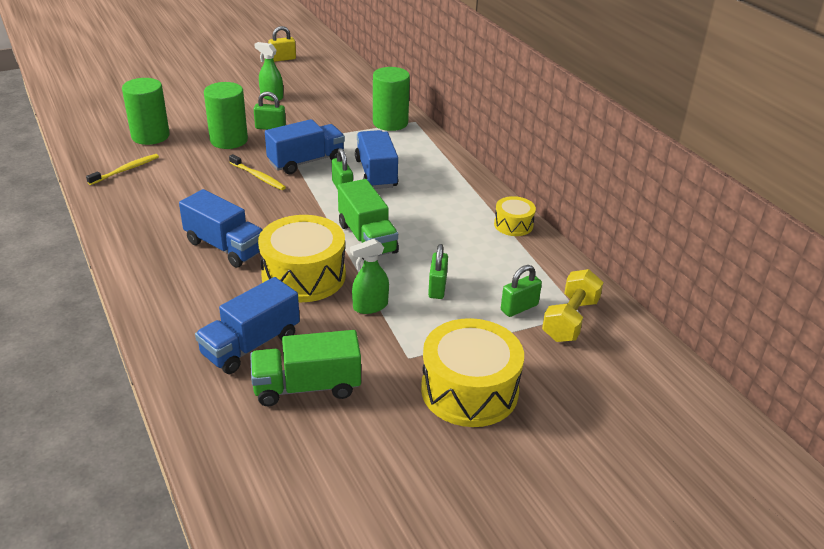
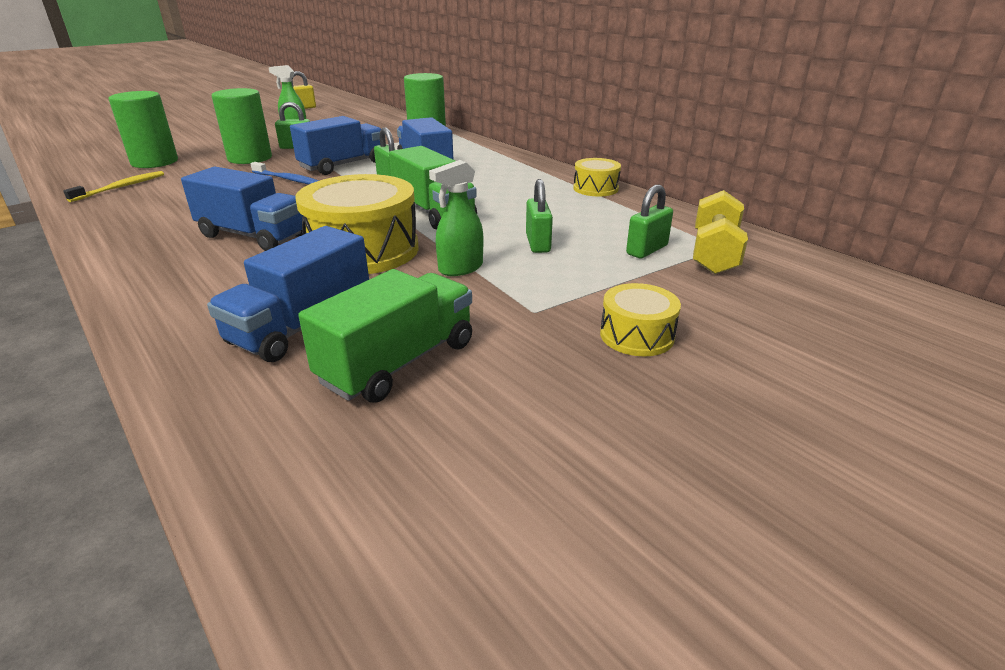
camera: 10 degrees left, 5 degrees down
(258, 177) = (288, 179): yellow toothbrush -> blue toothbrush
(307, 387) = (398, 362): green truck -> green truck turned 150 degrees clockwise
(469, 390) = (636, 335): yellow drum -> yellow drum, size x0.52

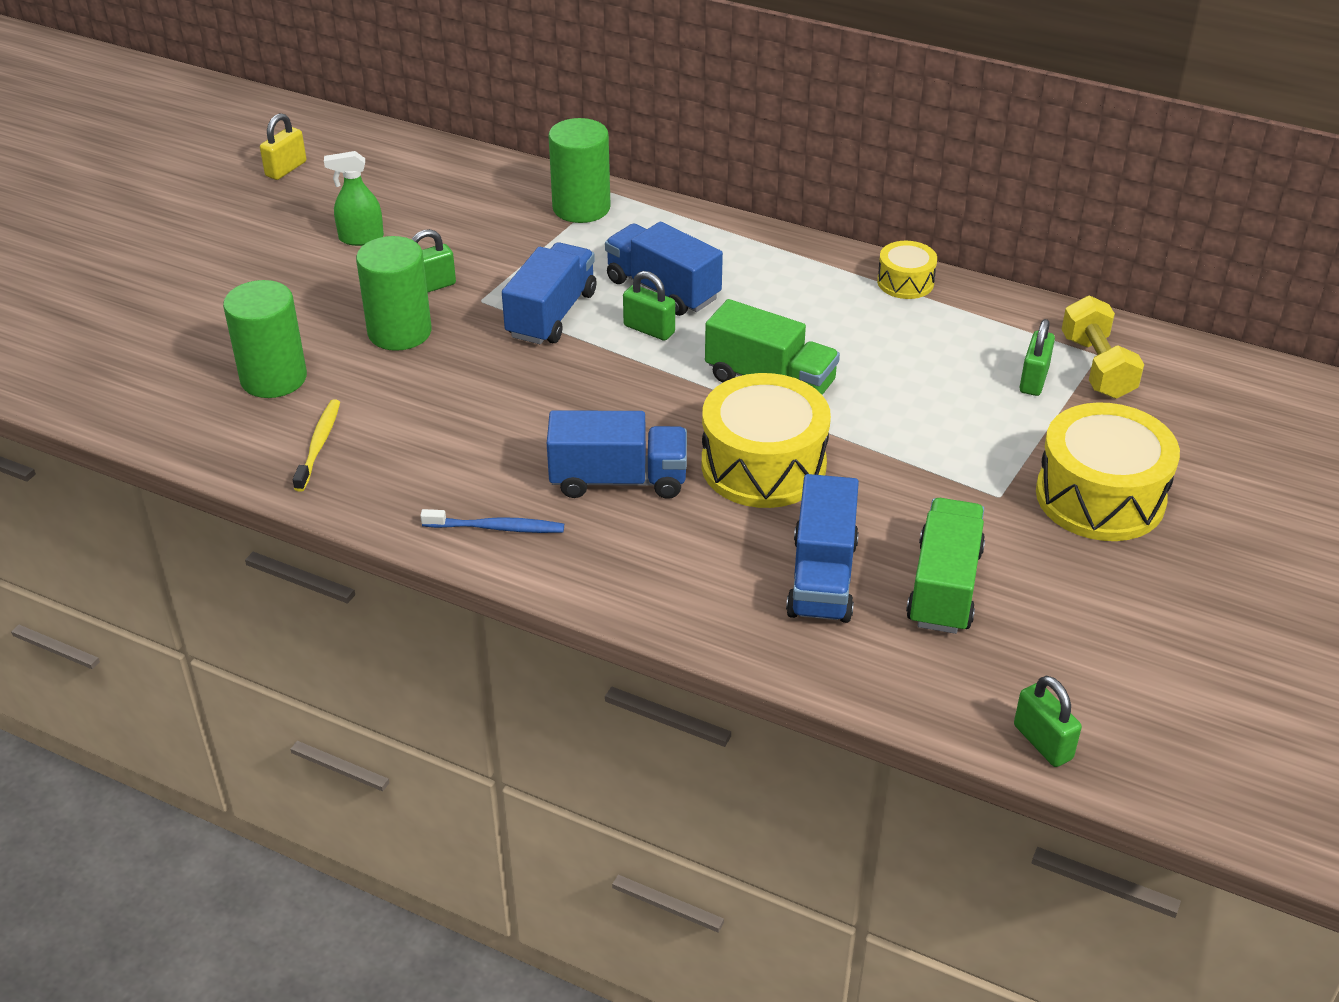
camera: 25 degrees left, 10 degrees up
(288, 179) = (520, 366): blue toothbrush -> blue toothbrush (497, 528)
(460, 268) = (885, 462): green spray bottle -> none
(537, 243) = (925, 401): green padlock -> green padlock (1042, 742)
(636, 335) = (1100, 497): yellow drum -> yellow drum, size x1.94

